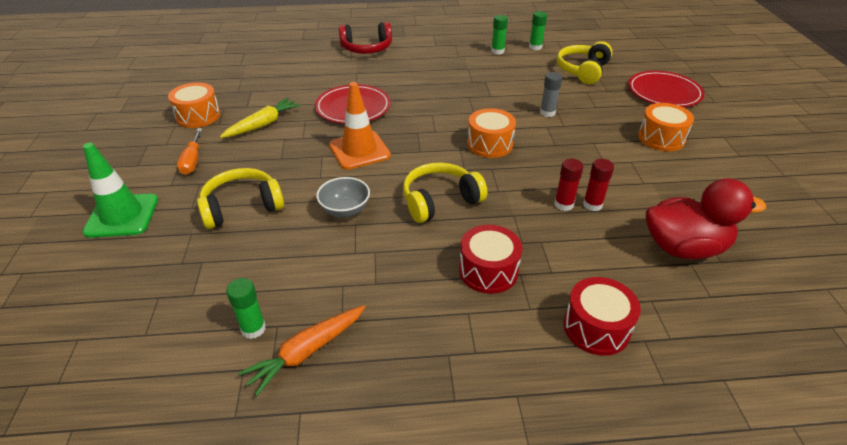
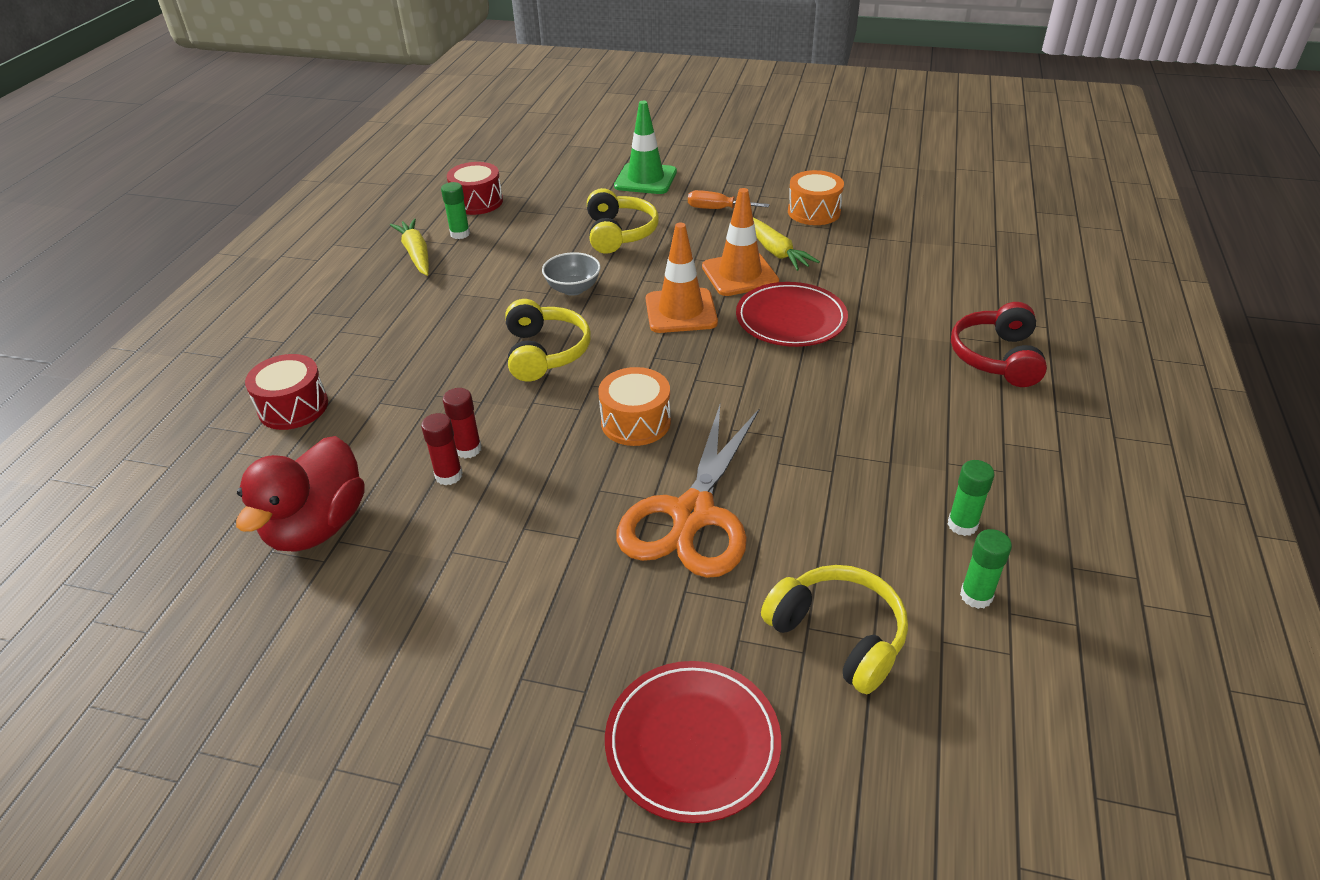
camera: 110 degrees right, 0 degrees up
(301, 134) = (740, 274): none -> orange traffic cone
(307, 352) = (416, 254): orange carrot -> yellow carrot
(488, 271) = (417, 360): red drum -> red drum (477, 202)
(547, 113) = (693, 514): grey glue stick -> orange scissors
(661, 138) = (541, 638): orange drum -> none

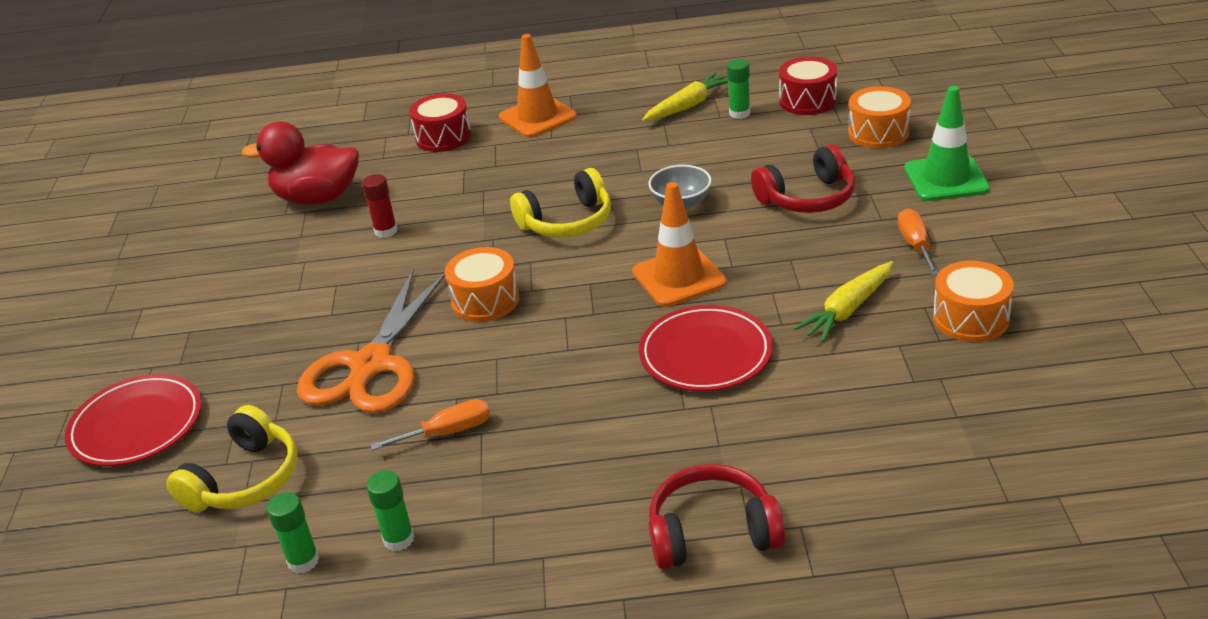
camera: 75 degrees right, 5 degrees down
(468, 449) = (420, 229): red glue stick -> none
(558, 187) = (878, 133): none -> orange drum
(619, 233) = (807, 198): yellow headphones -> red headphones
(693, 514) = (371, 365): orange scissors -> orange scissors turned 75 degrees counterclockwise
(740, 274) = (776, 297): orange traffic cone -> orange traffic cone (537, 117)
(826, 474) = (448, 432): none -> orange screwdriver

